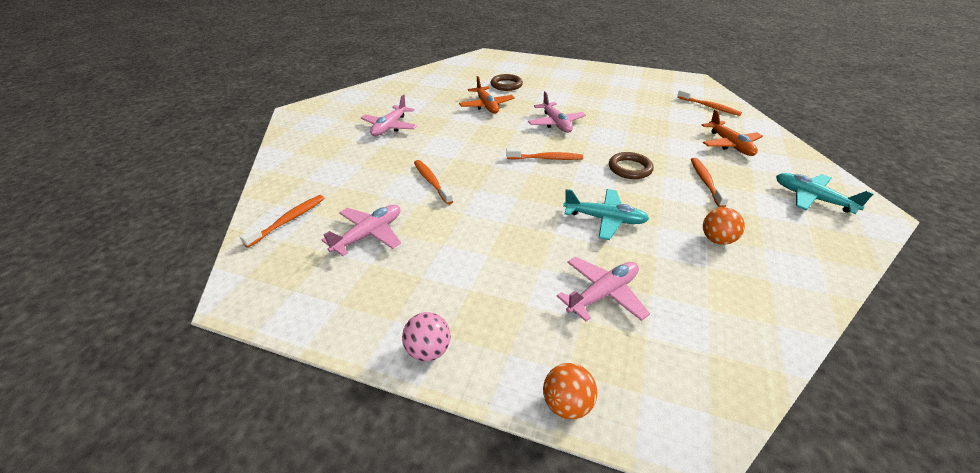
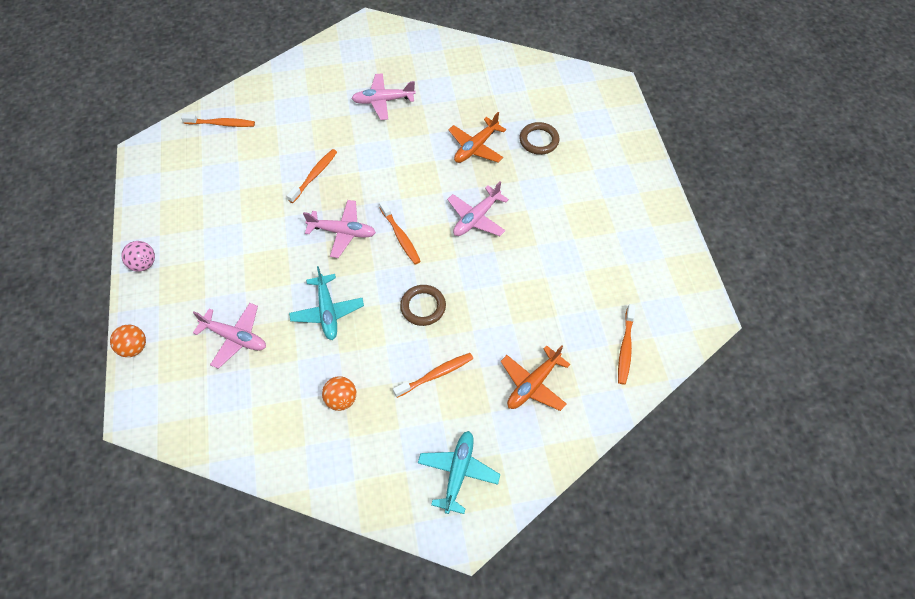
camera: 60 degrees right, 20 degrees up
(369, 234) = (229, 176): pink plane -> pink plane (343, 232)

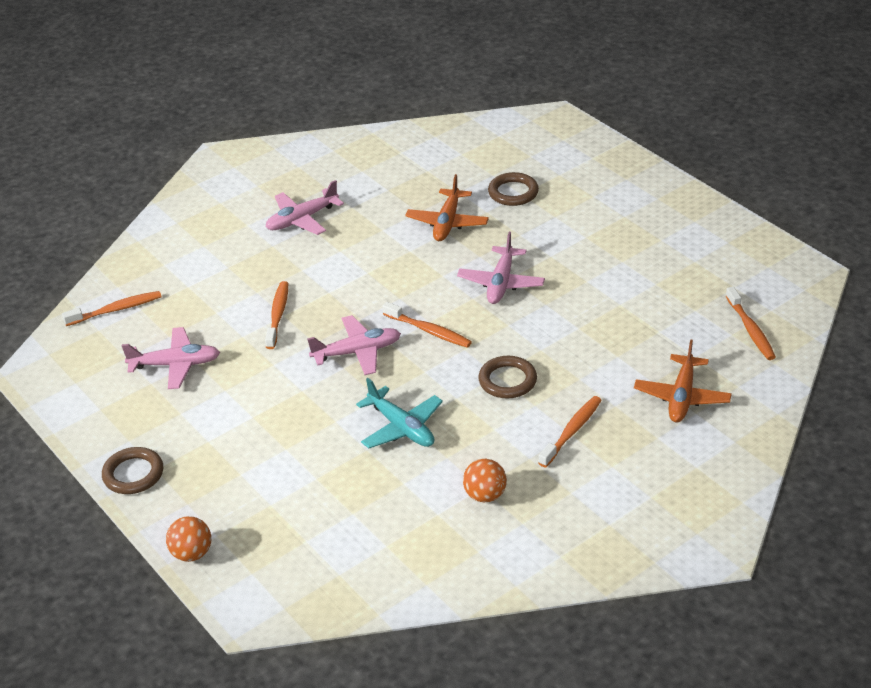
camera: 25 degrees left, 20 degrees down
(144, 264) = (133, 474): pink ball -> brown ring
(235, 337) = (311, 494): pink plane -> pink plane (175, 365)
(458, 472) = (666, 501): turquoise plane -> none

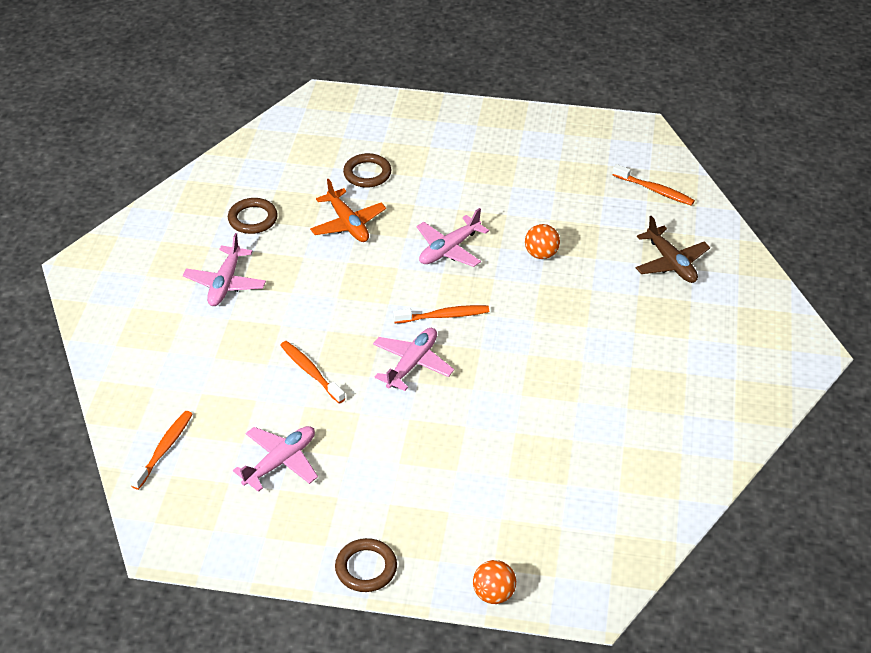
camera: 45 degrees left, 5 degrees up
(402, 427) = (519, 400): turquoise plane -> none
(485, 495) = (637, 411): orange ball -> orange ball (541, 254)
(501, 283) = (449, 249): pink plane -> pink plane turned 75 degrees clockwise
(507, 380) = (546, 320): brown ring -> brown ring (253, 219)
(572, 431) = (634, 330): orange toothbrush -> none
(682, 397) = (671, 263): orange plane -> brown plane

